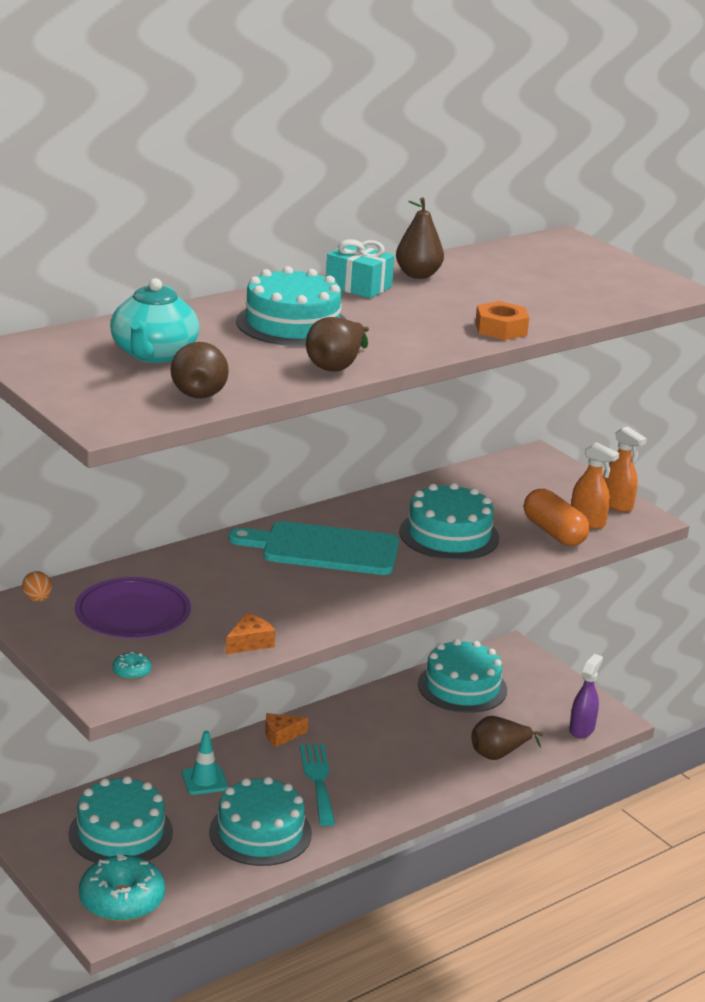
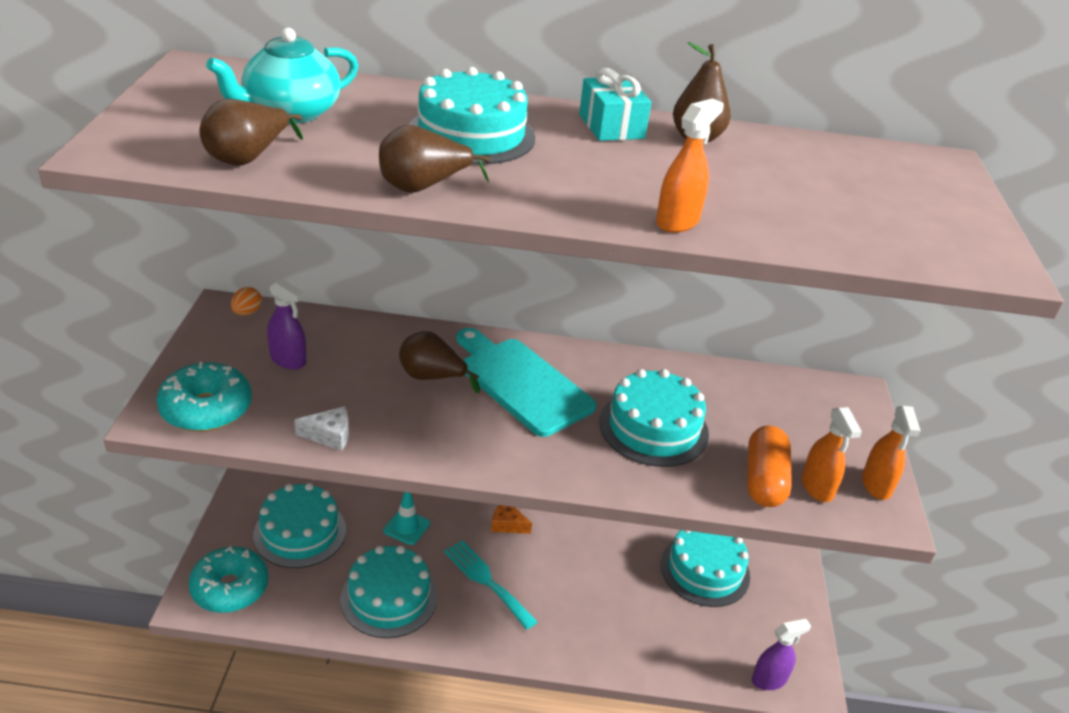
camera: 40 degrees right, 10 degrees up
(131, 672) = (206, 409): turquoise donut -> turquoise donut, size x2.37
(132, 614) = (288, 360): purple plate -> purple spray bottle
(250, 643) = (329, 435): orange cheese -> white cheese
(318, 780) = (486, 581): turquoise fork -> turquoise fork turned 75 degrees counterclockwise
(499, 754) = (662, 654): brown pear -> brown pear (432, 377)
(501, 329) = (677, 222): orange nut -> orange spray bottle

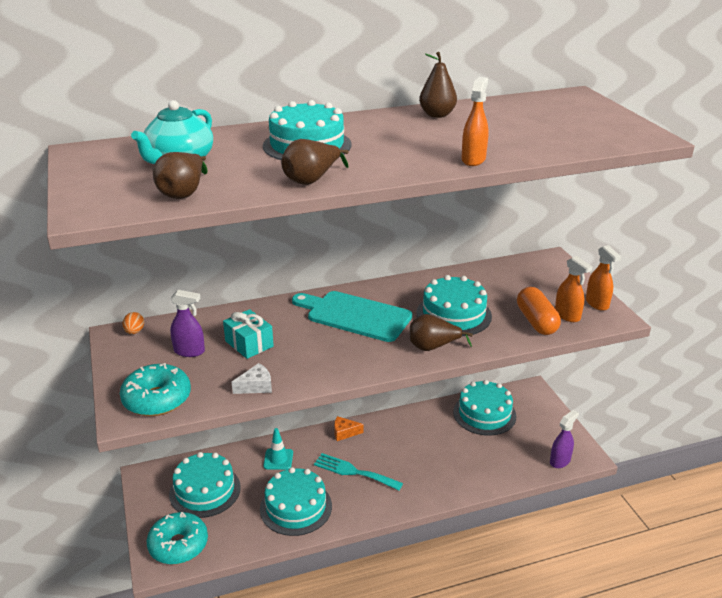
camera: 20 degrees left, 5 degrees down
(432, 377) = (295, 331): brown pear -> brown pear (433, 347)
(611, 126) = (383, 121): turquoise gift -> turquoise gift (249, 344)

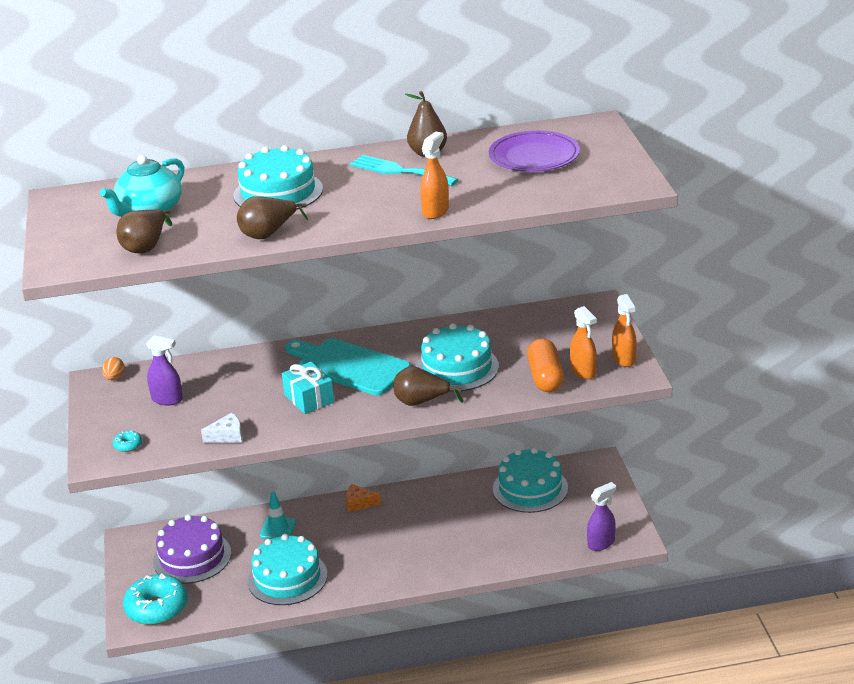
camera: 10 degrees right, 0 degrees up
(157, 399) = (128, 445): turquoise donut -> turquoise donut, size x0.42
(205, 490) = (192, 557): turquoise cake -> purple cake
(249, 344) = (230, 393): turquoise gift -> turquoise gift (309, 398)
(354, 472) = (359, 545): turquoise fork -> turquoise fork (399, 171)
(538, 117) = (534, 156): none -> purple plate

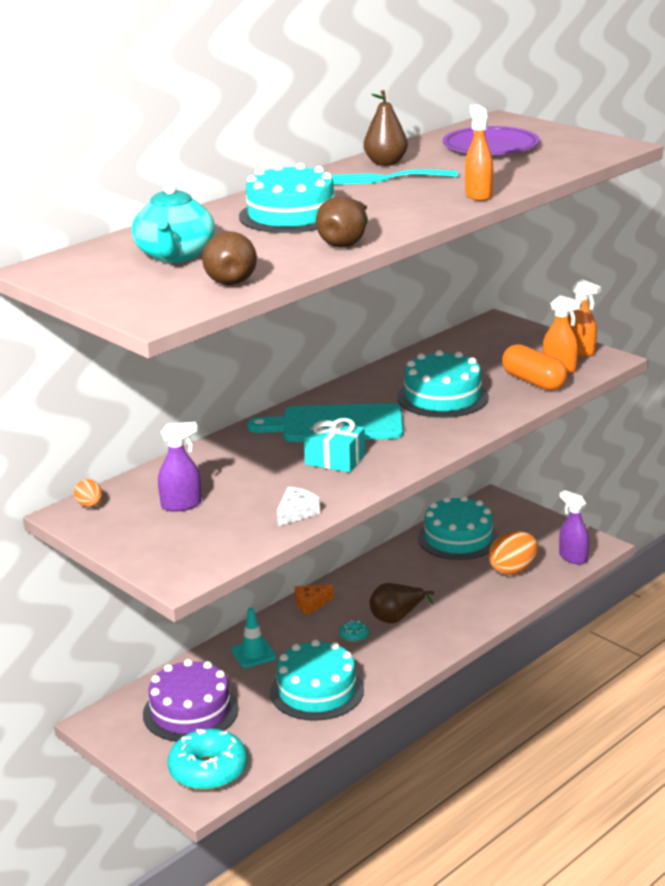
camera: 35 degrees left, 5 degrees down
(128, 445) = (197, 554): turquoise donut -> turquoise donut (354, 636)
(421, 402) = (450, 430): brown pear -> brown pear (397, 617)
(540, 535) = (513, 570): none -> orange egg
(601, 543) = (573, 557): purple spray bottle -> purple spray bottle turned 60 degrees counterclockwise

